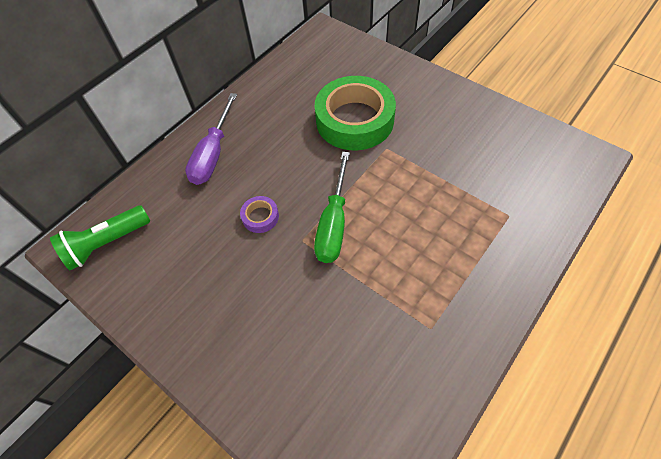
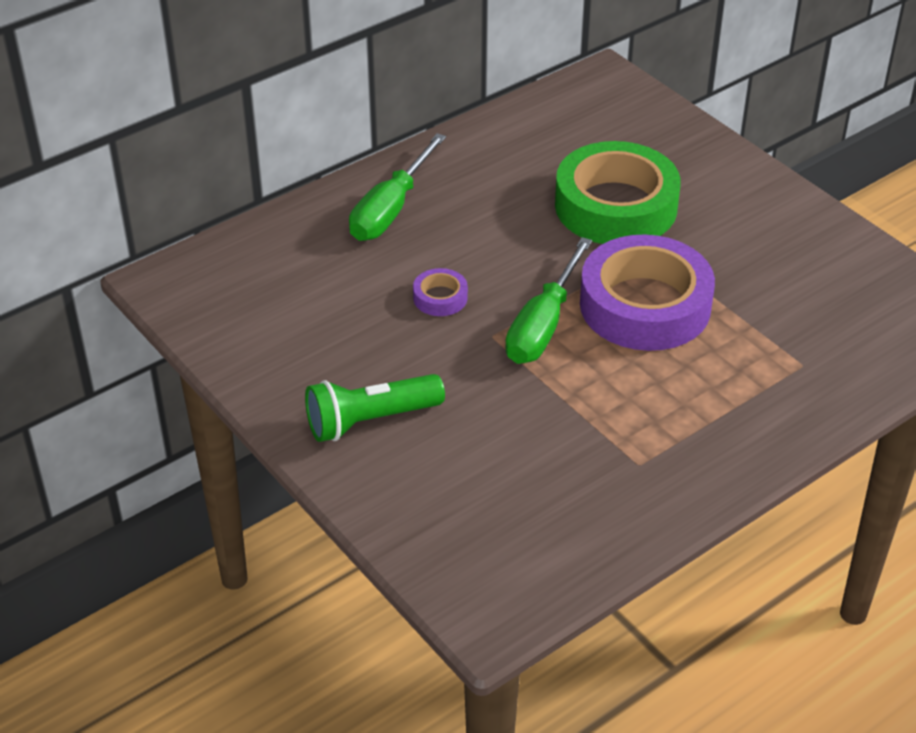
camera: 10 degrees right, 15 degrees down
(106, 243) = (217, 287): green flashlight -> green flashlight (370, 420)
(213, 154) = (391, 209): purple screwdriver -> green screwdriver
(395, 192) = (645, 305): none -> purple tape

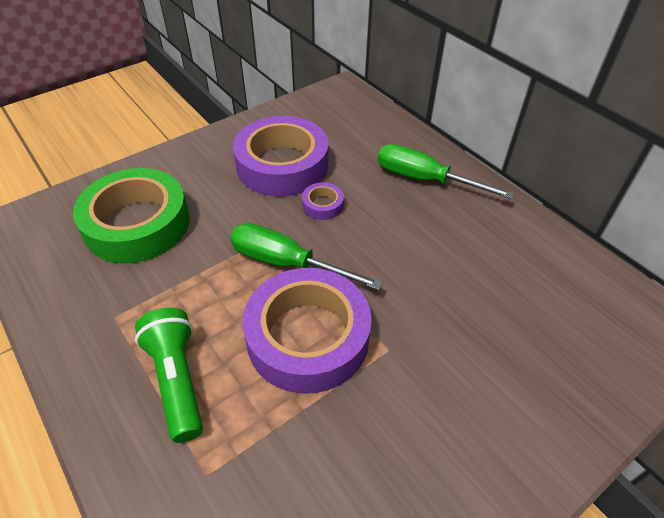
camera: 90 degrees right, 5 degrees up
(356, 338) = (282, 165): none -> purple tape
(370, 420) = (201, 172): green flashlight -> green flashlight (177, 379)
(616, 206) = (453, 325): green tape -> green tape (137, 224)

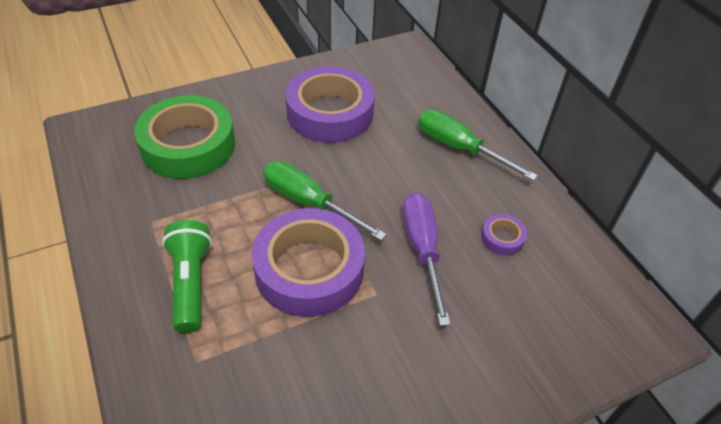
camera: 10 degrees right, 0 degrees up
(322, 205) = (356, 156): purple tape -> purple tape (502, 238)
(422, 292) = (422, 250): none -> purple screwdriver

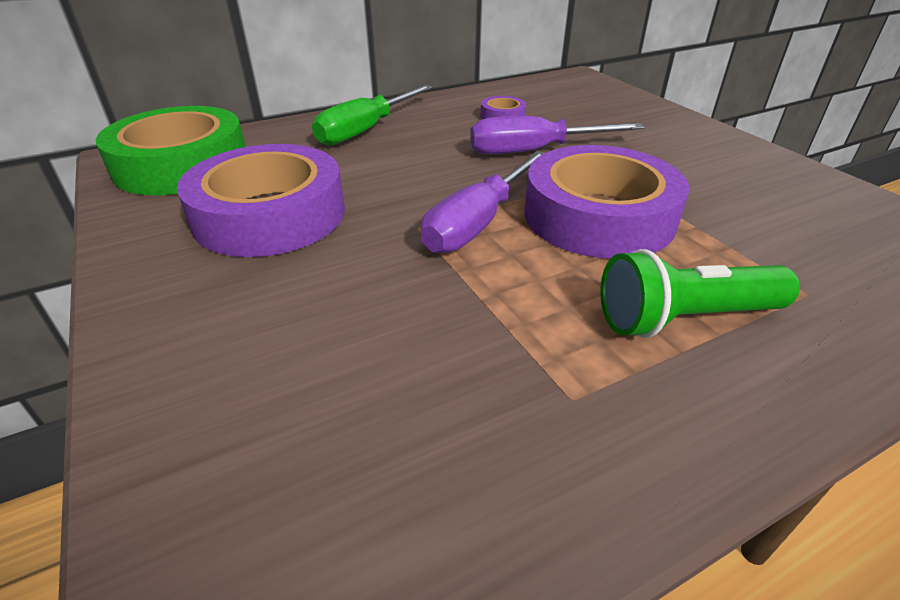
camera: 90 degrees left, 10 degrees down
(188, 145) = (333, 379): green tape -> green tape (182, 164)
(309, 203) = (478, 223): green screwdriver -> purple screwdriver

